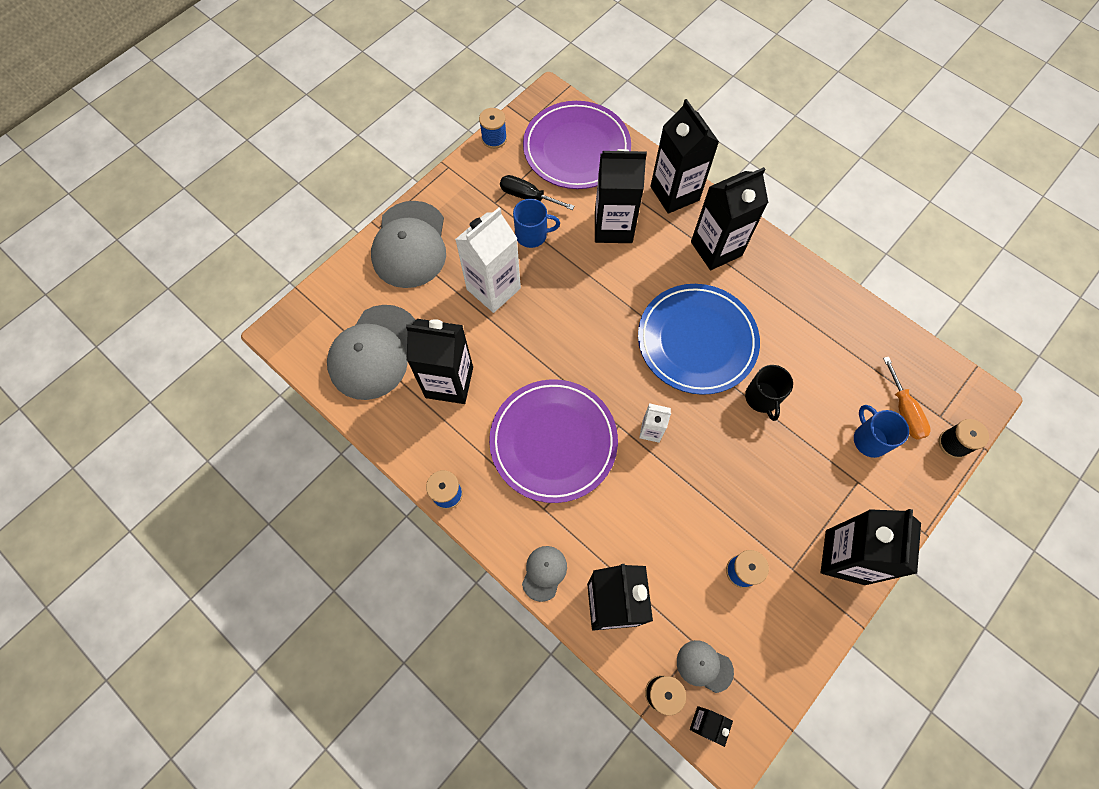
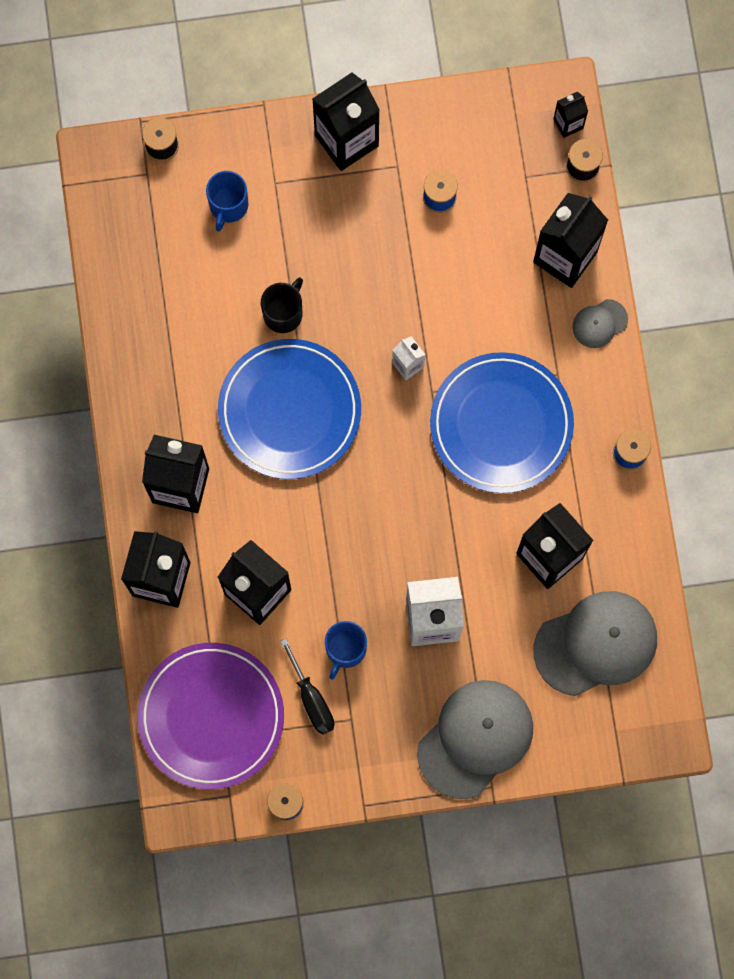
camera: 140 degrees left, 10 degrees up
(532, 235) = (345, 649): blue mug -> blue mug turned 105 degrees counterclockwise
(553, 442) = (501, 424): purple plate -> blue plate
(704, 666) = (533, 158): grey cap -> none
(904, 410) = (172, 203): orange screwdriver -> none

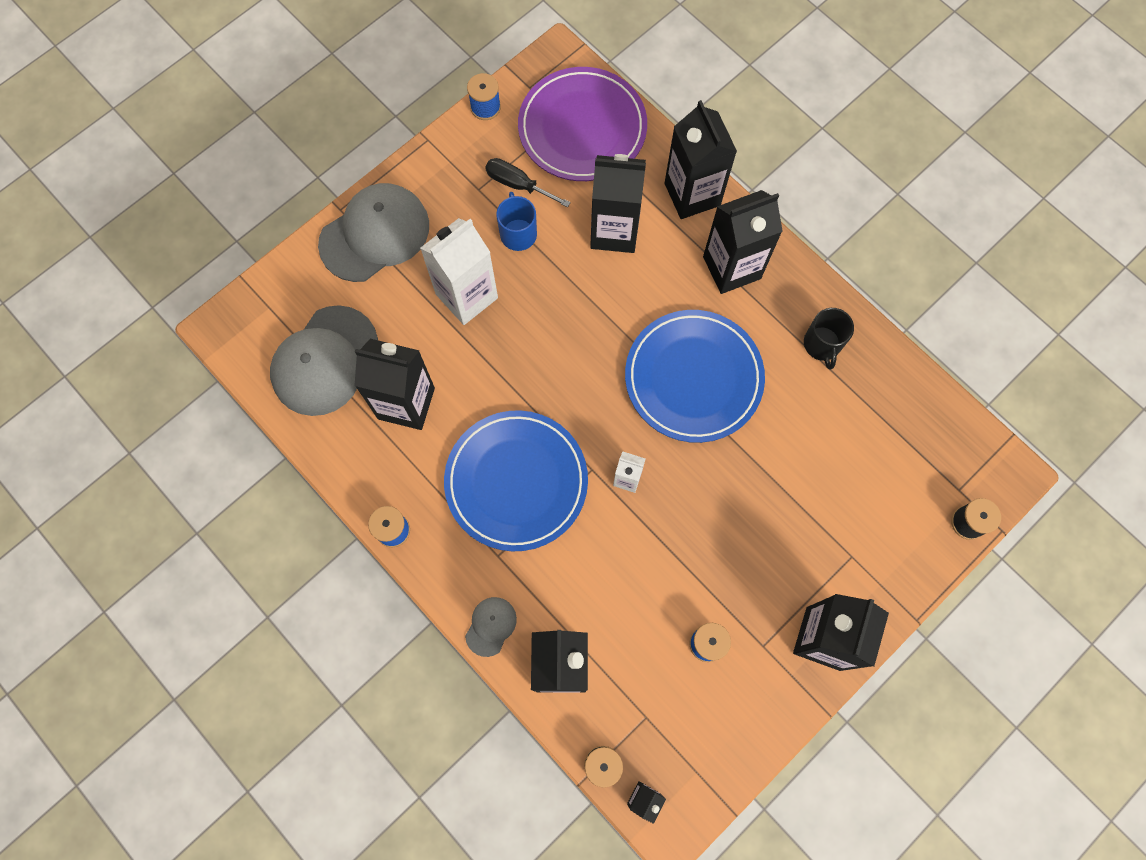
camera: 145 degrees right, 5 degrees down
(228, 206) = (873, 509): blue mug -> none
(283, 313) = (758, 451): black mug -> black mug (822, 344)
(475, 738) = (375, 234): grey cap -> grey cap turned 135 degrees counterclockwise

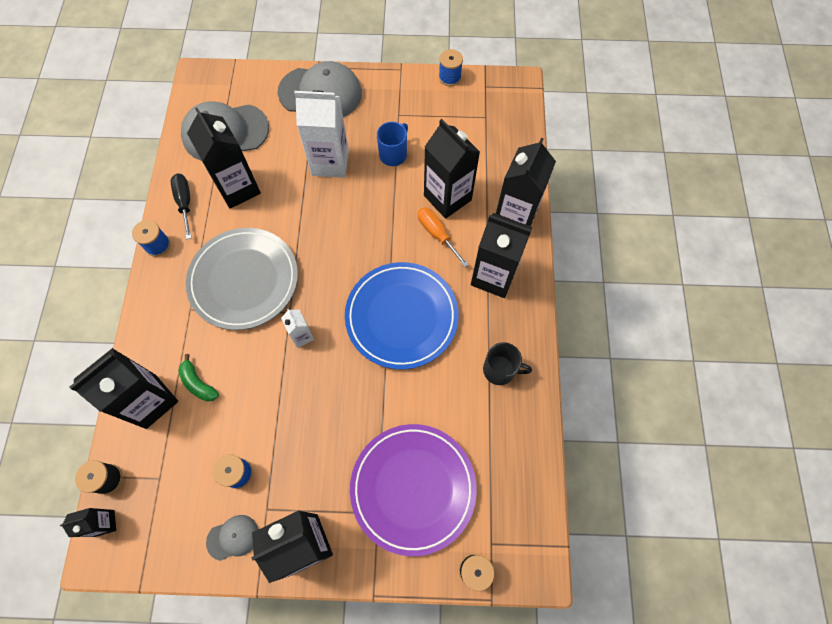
camera: 45 degrees right, 5 degrees down
(491, 626) = (143, 342): grey cap -> grey cap (233, 537)
(516, 481) = (244, 280): blue plate -> grey plate
(518, 184) = (422, 129): black screwdriver -> black screwdriver (185, 202)
(582, 128) = (491, 130): purple plate -> purple plate (413, 488)
(584, 609) = (198, 383): none -> green banana
(642, 274) = (437, 234): none -> orange screwdriver
(822, 344) = (500, 370): black mug -> black mug turned 120 degrees counterclockwise

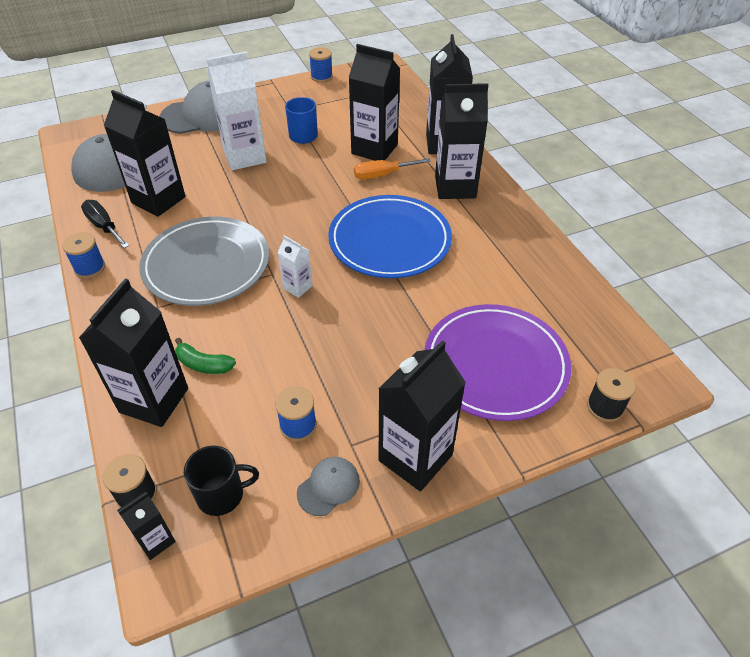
camera: 25 degrees left, 20 degrees down
(437, 234) = (382, 175): orange screwdriver -> orange screwdriver turned 45 degrees counterclockwise
(500, 370) = (510, 247): black mug -> black mug (222, 494)

